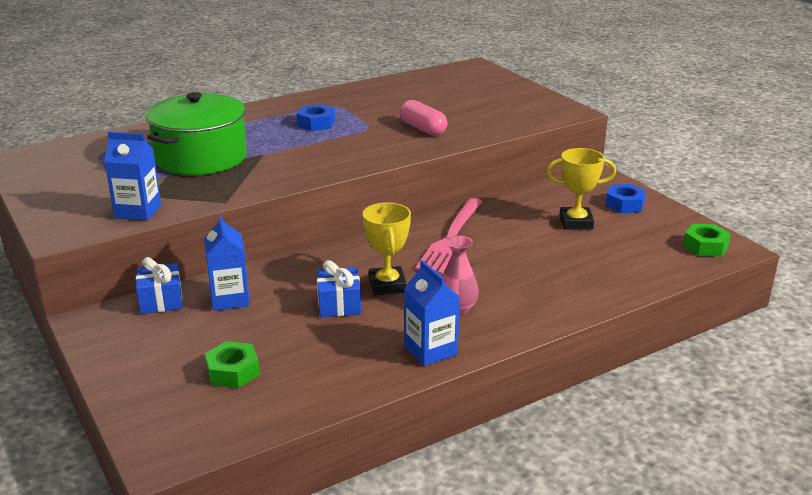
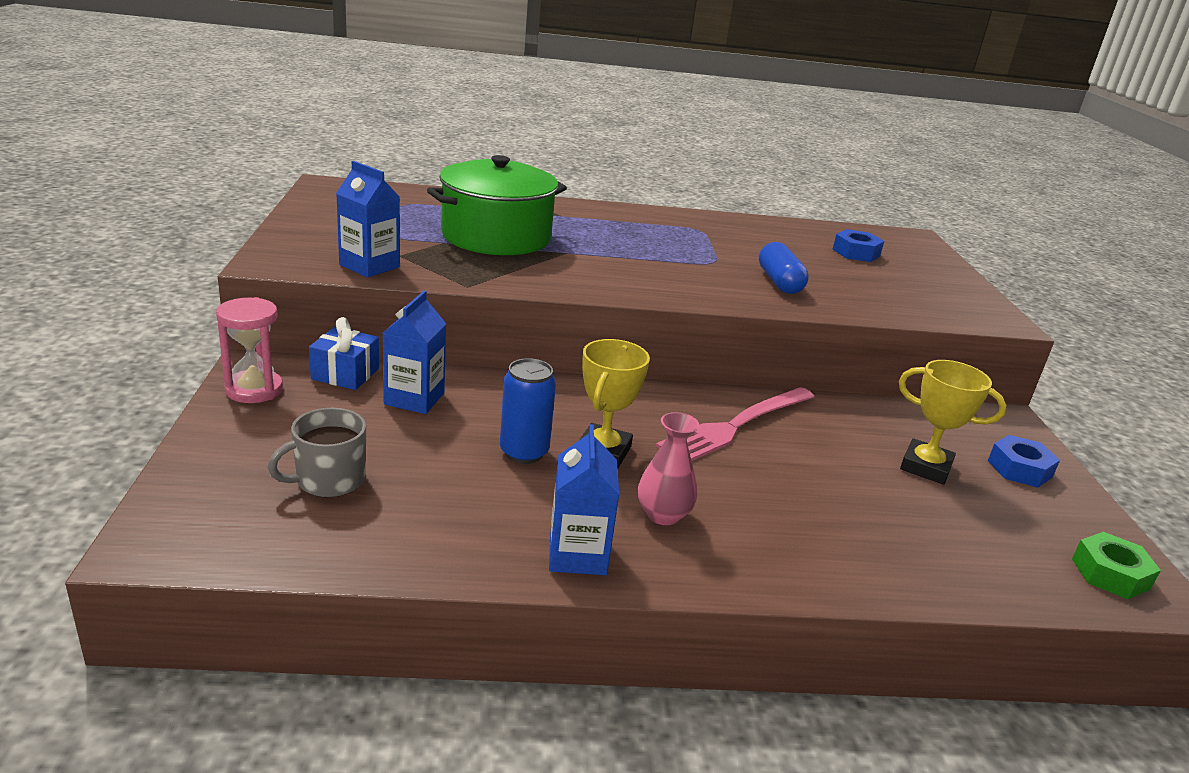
camera: 25 degrees right, 0 degrees up
(107, 337) = (254, 390): none -> pink hourglass
(233, 372) = (329, 480): green nut -> grey mug
(316, 123) = (658, 241): blue nut -> blue nut (856, 253)
(339, 305) = (524, 452): blue gift -> blue can
(423, 129) = (779, 282): pink capsule -> blue capsule

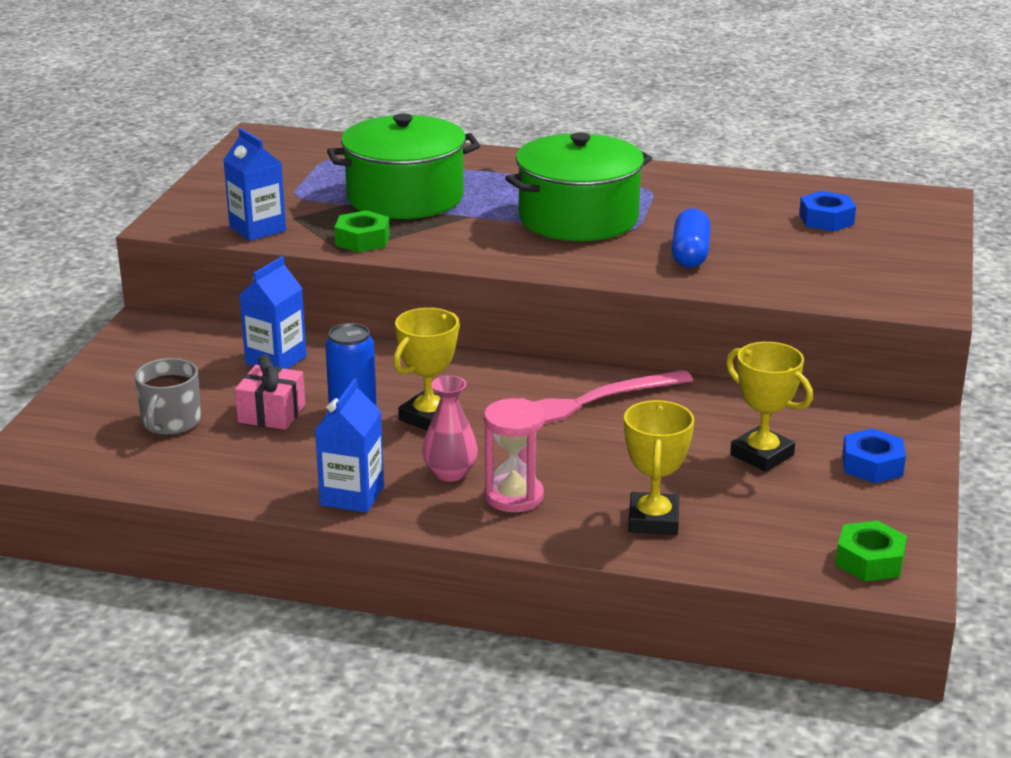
camera: 20 degrees right, 0 degrees up
(254, 390) = (136, 344): pink hourglass -> pink hourglass (514, 496)
(329, 480) = (171, 423): grey mug -> grey mug turned 60 degrees counterclockwise
(345, 374) = (223, 334): blue gift -> none
(438, 460) = (271, 413): none -> pink gift
(481, 275) = (362, 240): none -> green nut
(661, 253) = (578, 218): none -> green pot
(892, 550) = (653, 520): none -> yellow trophy

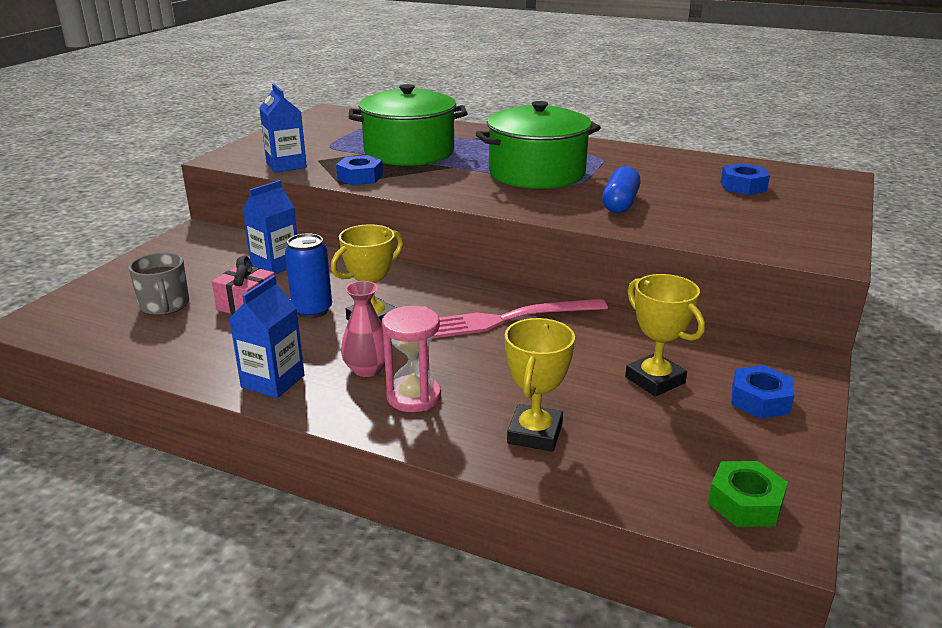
camera: 10 degrees right, 0 degrees up
(171, 423) = (165, 305): grey mug -> grey mug turned 45 degrees counterclockwise
(362, 240) = (360, 177): green nut -> blue nut

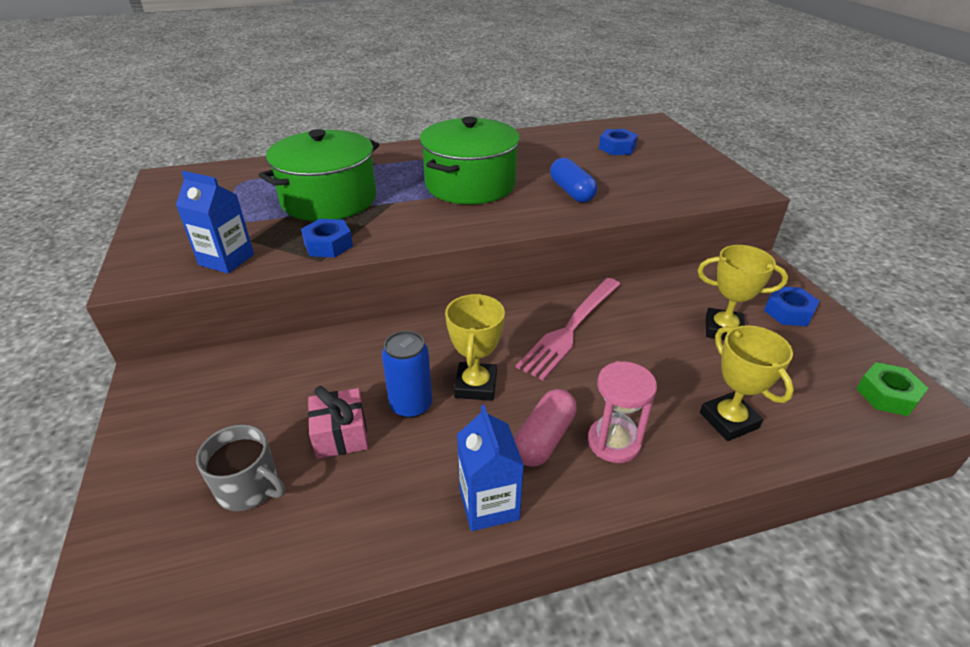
camera: 40 degrees left, 10 degrees up
(275, 265) = (301, 373): blue carton -> none
(367, 369) = (544, 438): pink vase -> pink capsule

